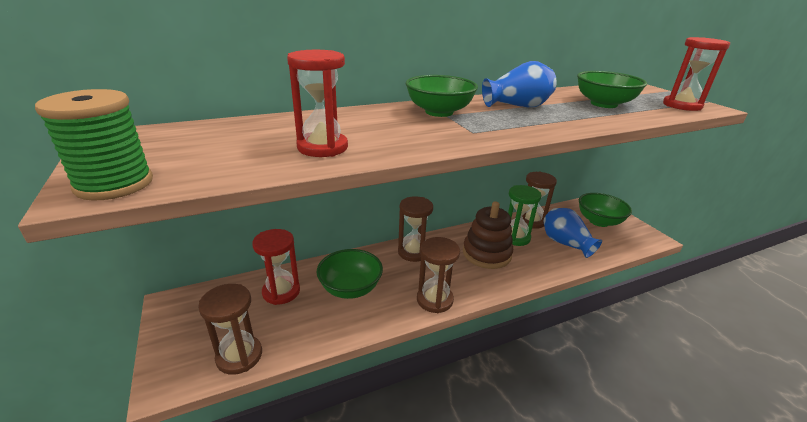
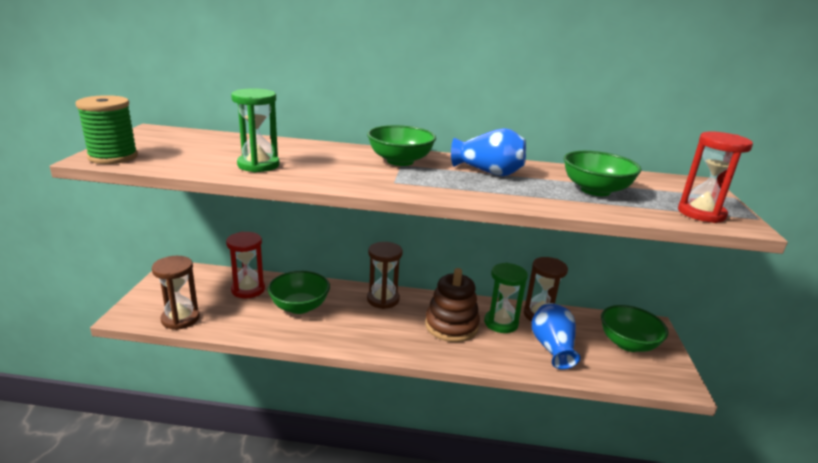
camera: 30 degrees right, 5 degrees down
(322, 147) = (258, 165): red hourglass -> green hourglass
(434, 300) = (357, 341): brown hourglass -> none

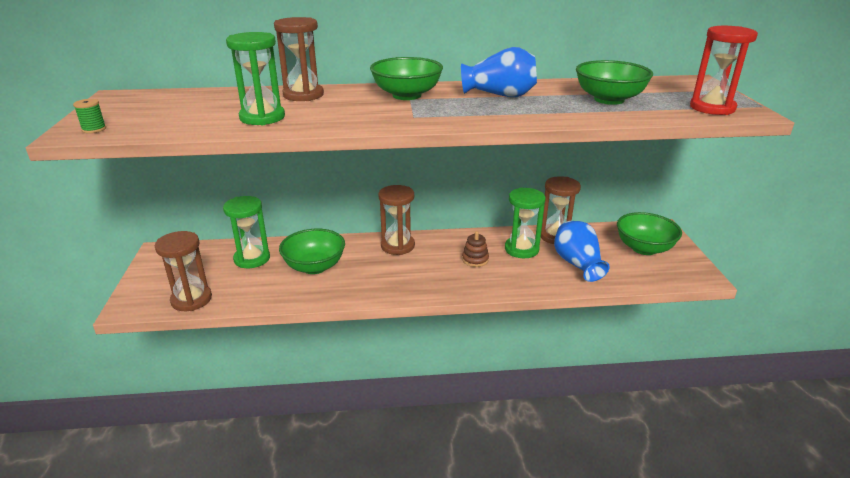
camera: 10 degrees left, 5 degrees up
(113, 157) = (94, 129): green spool -> green spool, size x0.44
(248, 289) = (252, 259): red hourglass -> green hourglass
(307, 149) = (303, 95): none -> brown hourglass
(451, 326) = (475, 259): brown stacking toy -> brown stacking toy, size x0.49

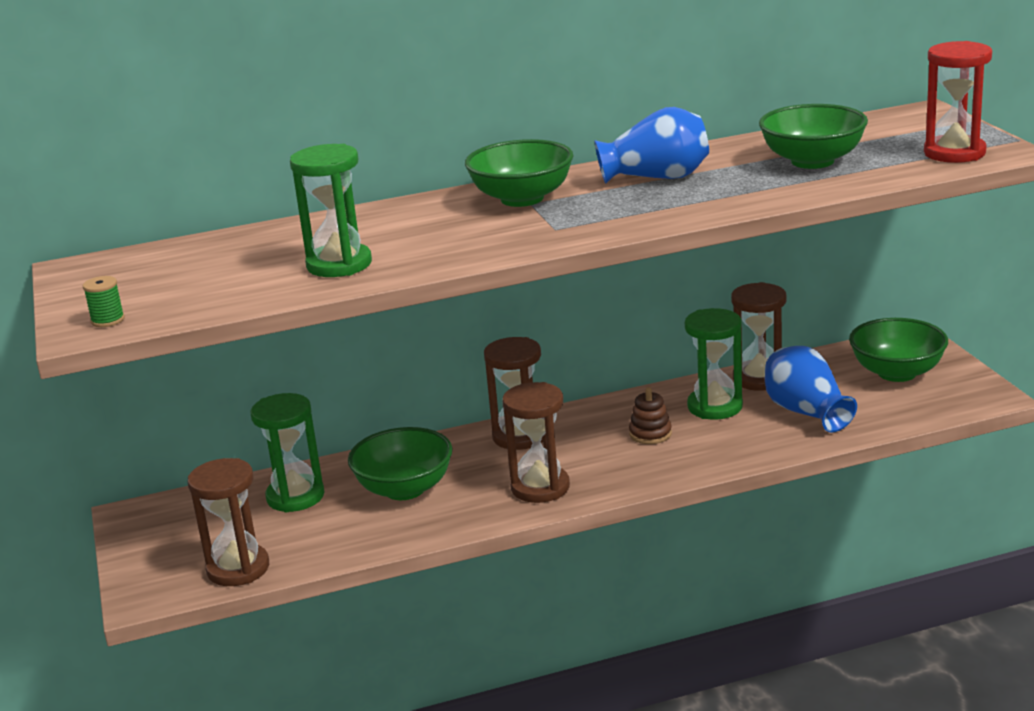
camera: 10 degrees left, 5 degrees down
(303, 95) = (367, 222): brown hourglass -> brown hourglass (540, 487)

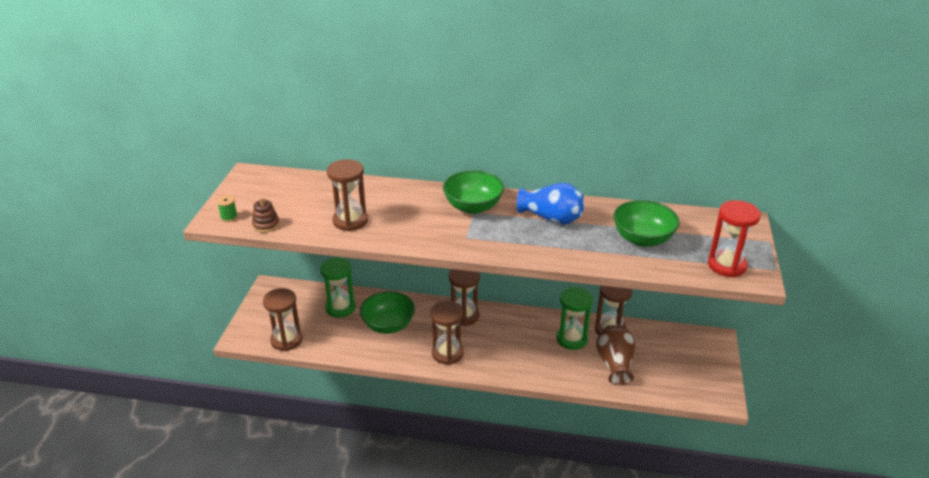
camera: 25 degrees right, 10 degrees up
(339, 264) = (350, 221): green hourglass -> brown hourglass
(650, 434) = (525, 342): brown stacking toy -> brown stacking toy (266, 225)
(806, 412) = (614, 364): blue vase -> brown vase
(897, 373) = (686, 358): green bowl -> none

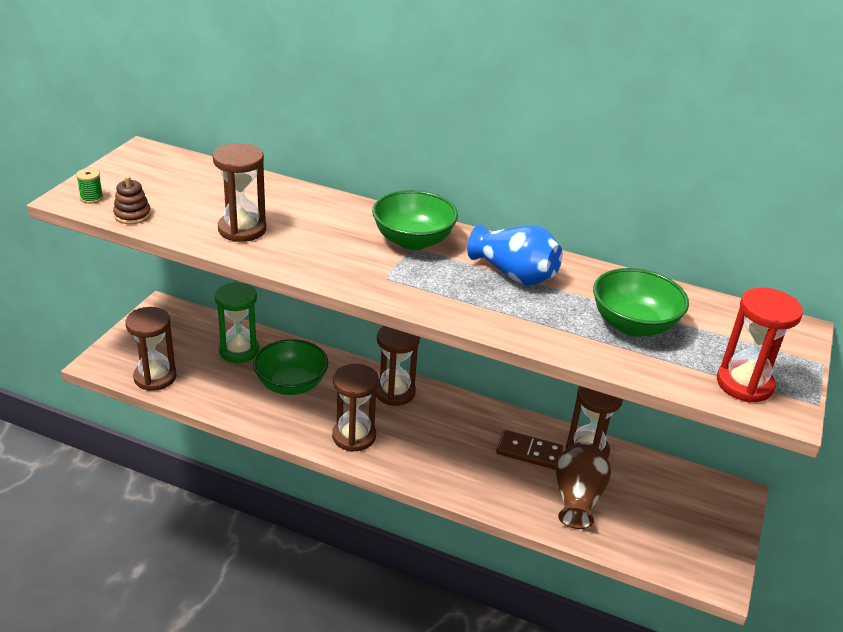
camera: 10 degrees right, 0 degrees up
(572, 339) = (529, 452): green hourglass -> brown domino

